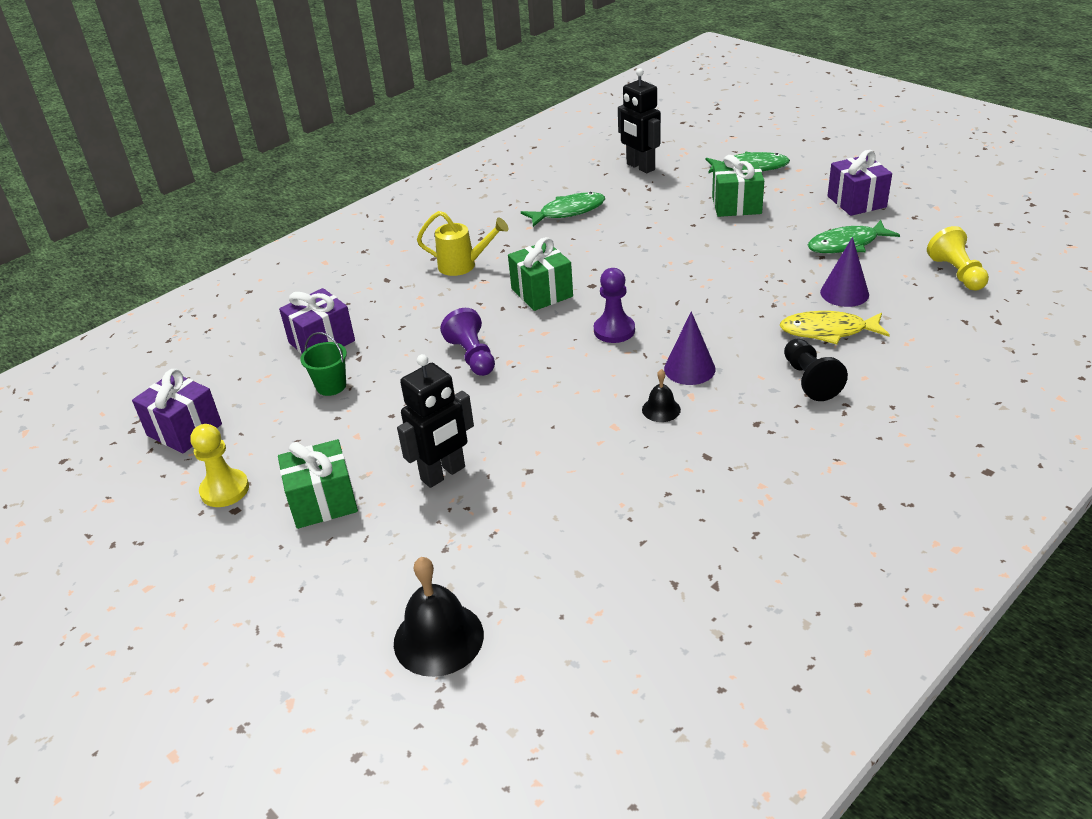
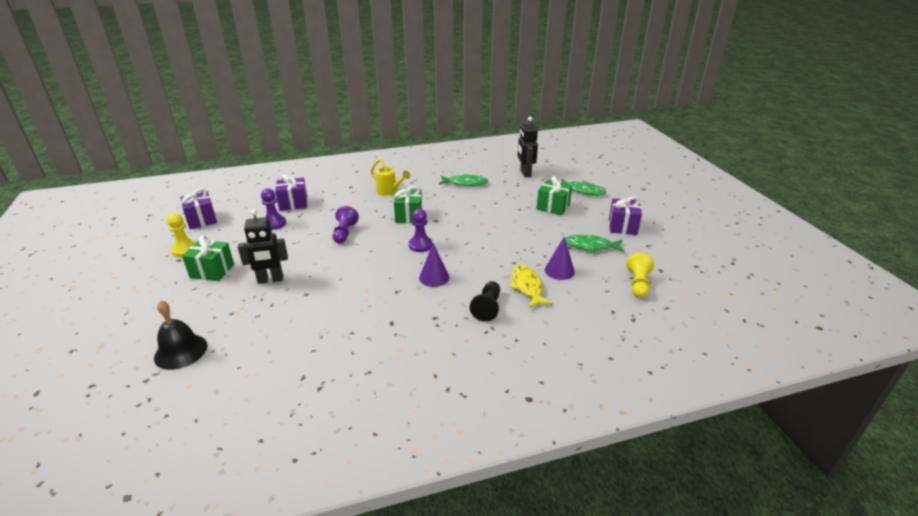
camera: 25 degrees right, 5 degrees down
(331, 386) = (274, 223): green bucket -> purple pawn
(661, 409) = (397, 291): black bell -> none
(828, 331) = (527, 287): yellow fish -> yellow fish turned 45 degrees clockwise

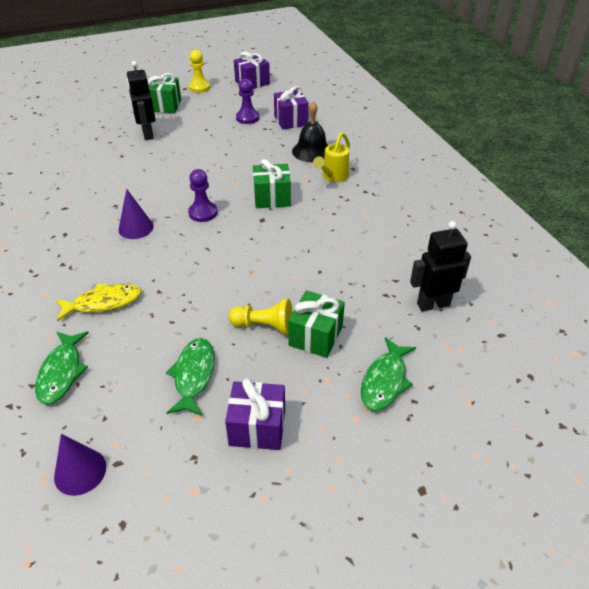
camera: 85 degrees right, 10 degrees up
(181, 351) = (61, 117): black bell -> black bell (312, 151)
(344, 233) = (230, 160): purple pawn -> none
(465, 183) = (375, 239): green fish -> green fish (62, 372)
(487, 307) = (71, 270): black pawn -> none
(559, 271) = (133, 335): purple cone -> purple cone (80, 471)
(638, 284) = (86, 424): yellow pawn -> yellow pawn (264, 326)

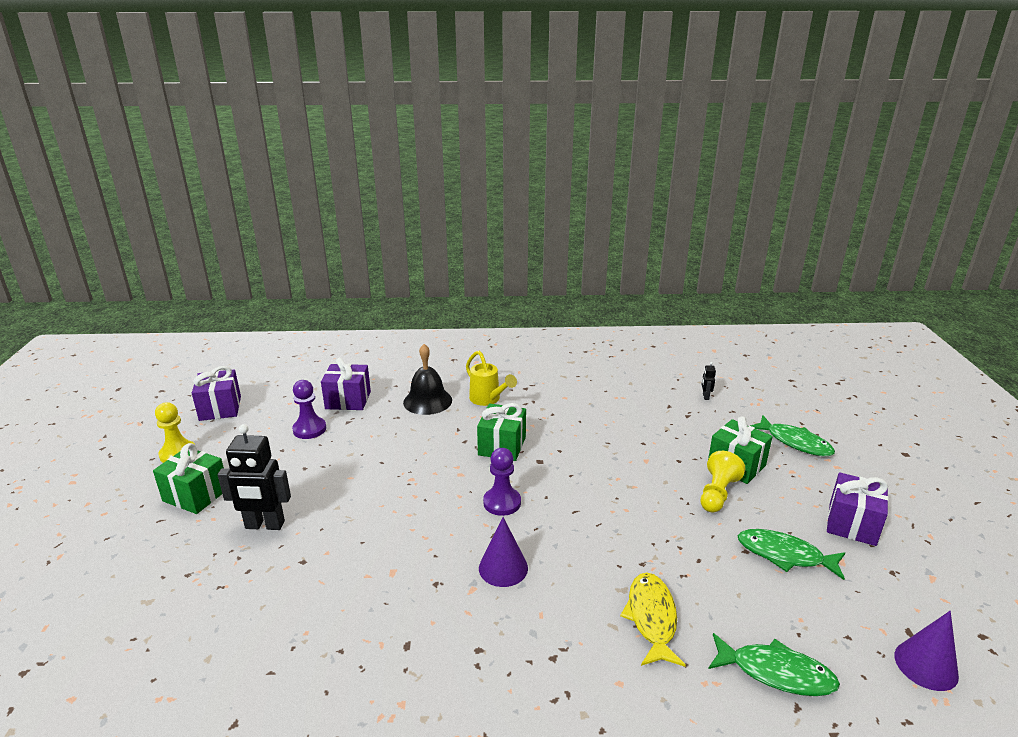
camera: 70 degrees left, 15 degrees down
(433, 304) = (705, 396): black robot -> black robot, size x0.43

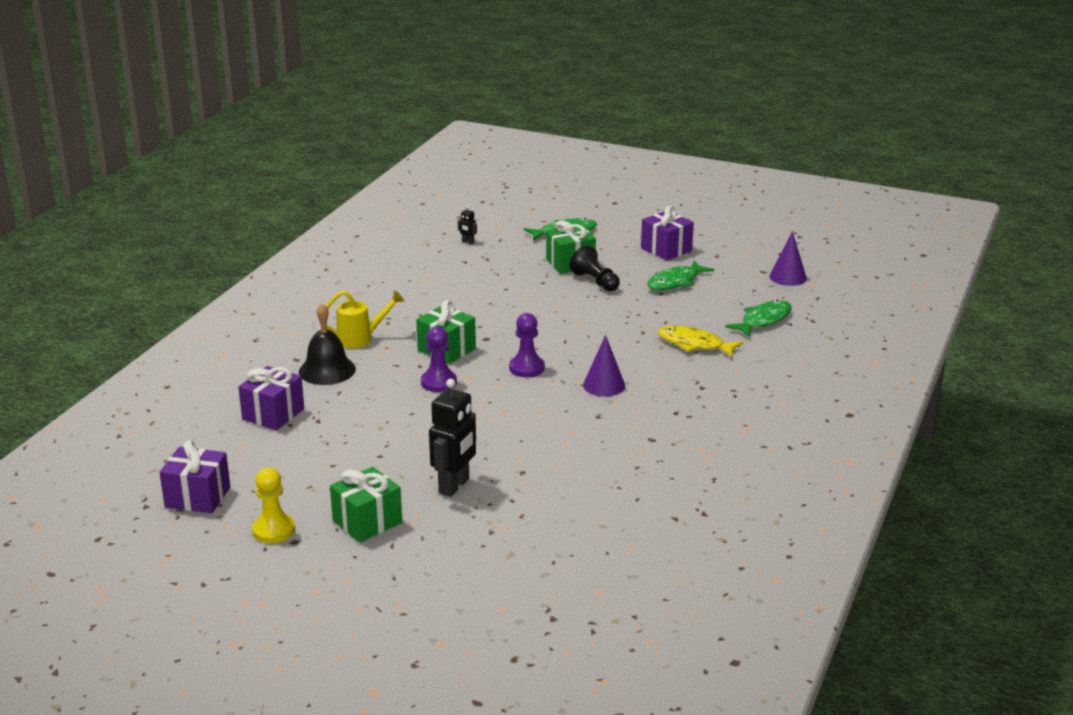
camera: 65 degrees left, 0 degrees up
(309, 429) = (309, 444): purple pawn -> purple pawn (438, 382)
(717, 493) = (595, 281): yellow pawn -> black pawn

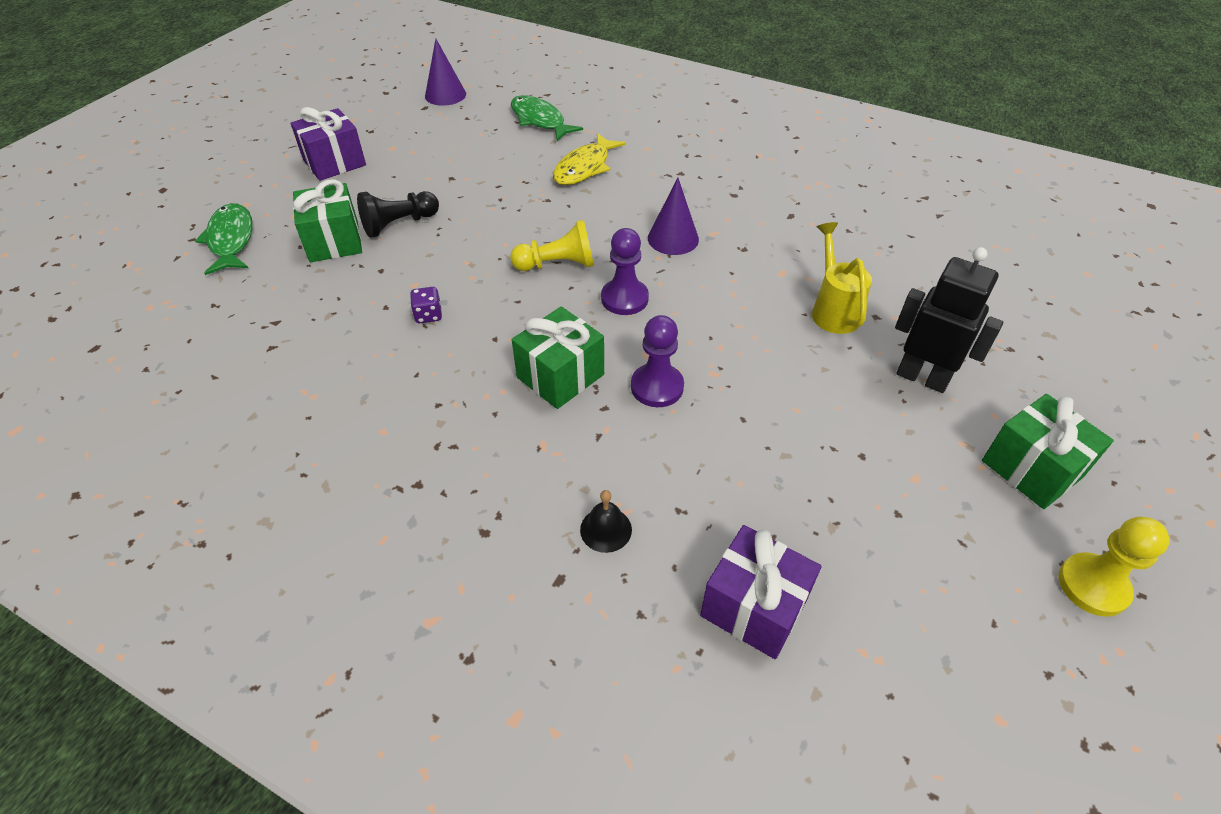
camera: 85 degrees left, 20 degrees up
(197, 497) = (1039, 715): purple gift -> none
(327, 370) = (606, 529): black bell -> black bell, size x0.53
(361, 339) = (503, 482): yellow watering can -> yellow watering can (833, 309)
(468, 242) = (202, 341): black robot -> none
(499, 303) = (428, 315): none -> purple dice
(561, 341) = (557, 264): none -> yellow pawn
(675, 282) = (426, 165): green fish -> none

